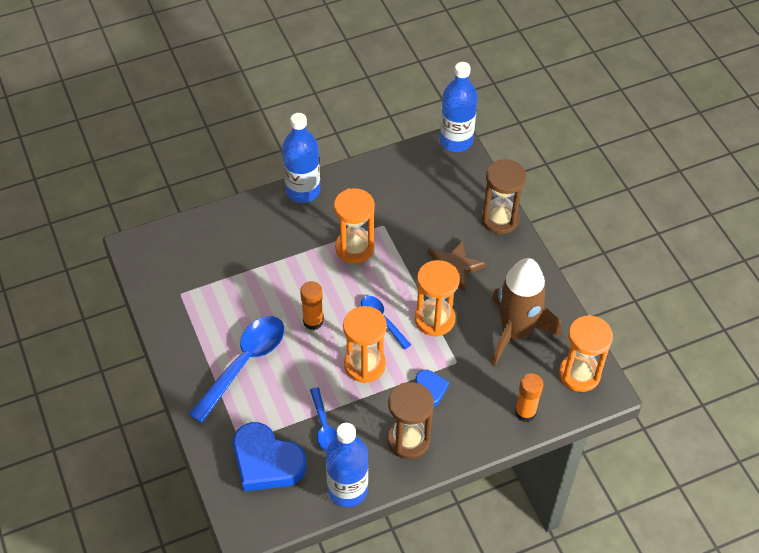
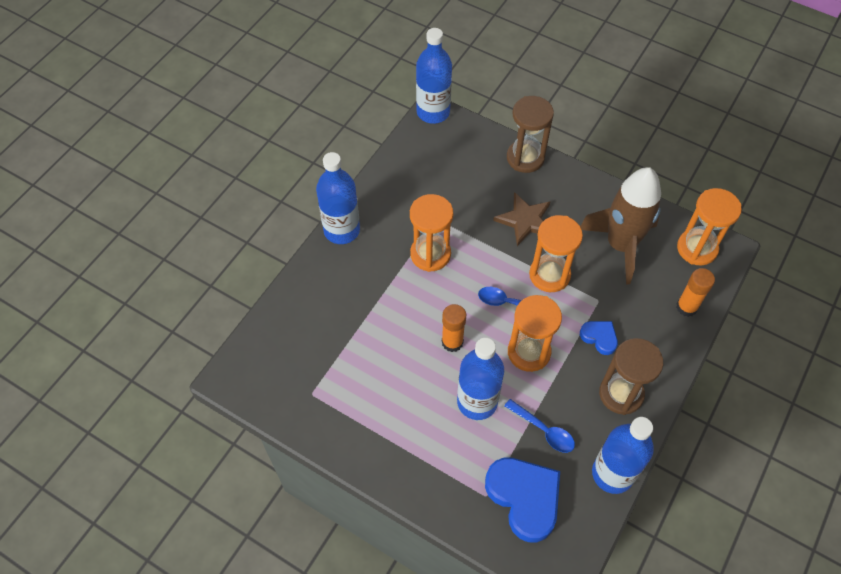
camera: 35 degrees left, 5 degrees up
(244, 364) = (426, 421): blue spoon -> none
(266, 462) = (524, 498): blue heart -> blue heart turned 120 degrees counterclockwise
(293, 374) = (477, 402): none -> blue bottle

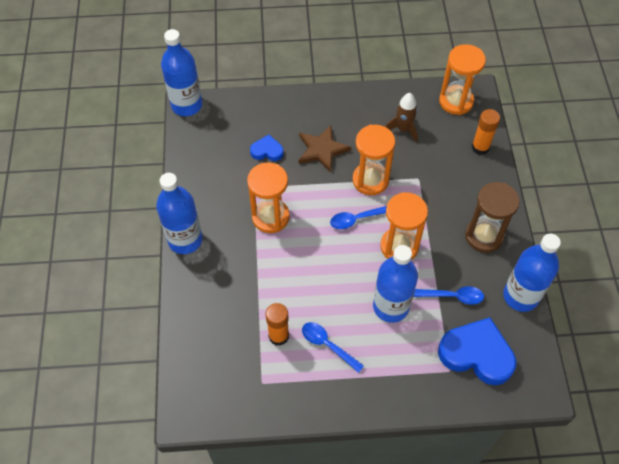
camera: 35 degrees left, 0 degrees up
(393, 399) = (328, 345): none -> blue spoon
(452, 342) = (338, 274): orange glue stick -> orange glue stick (278, 336)
(525, 158) = (286, 102): brown hourglass -> none
(599, 338) = (439, 205): blue heart -> blue heart (267, 151)
(620, 245) = (403, 129): brown rocket -> brown rocket, size x0.51

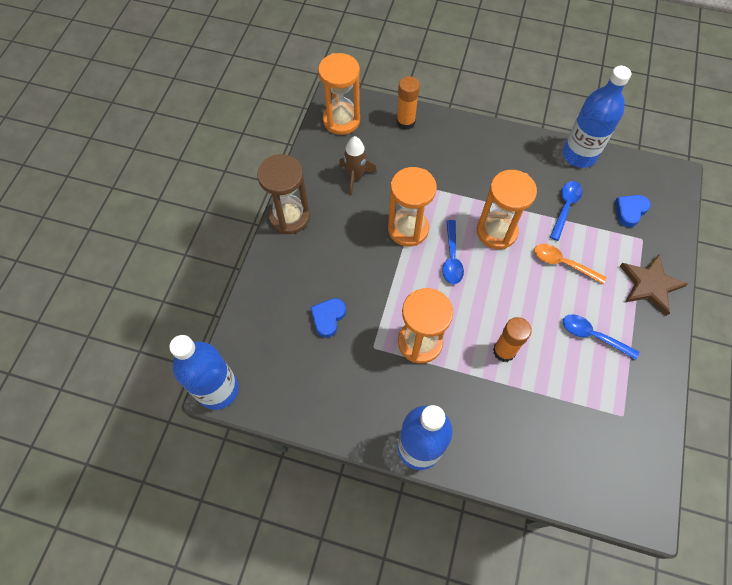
camera: 70 degrees left, 5 degrees up
(278, 336) = (571, 381): orange glue stick -> orange glue stick (504, 351)
(322, 150) = (350, 261): brown star -> brown star (650, 285)
(328, 345) = (593, 336): blue spoon -> blue spoon turned 60 degrees clockwise
(391, 306) = (563, 263): blue bottle -> orange spoon
(476, 354) = (630, 211): blue heart -> blue heart, size x0.51
(484, 236) = (507, 158): brown hourglass -> brown hourglass (289, 217)

